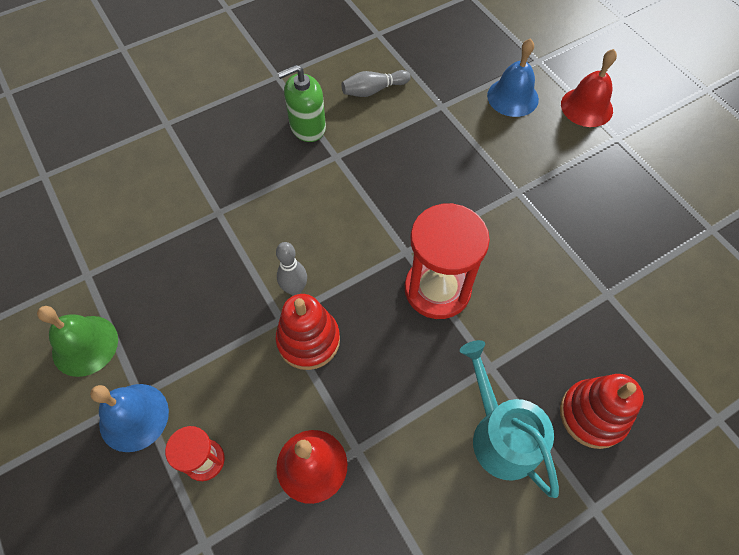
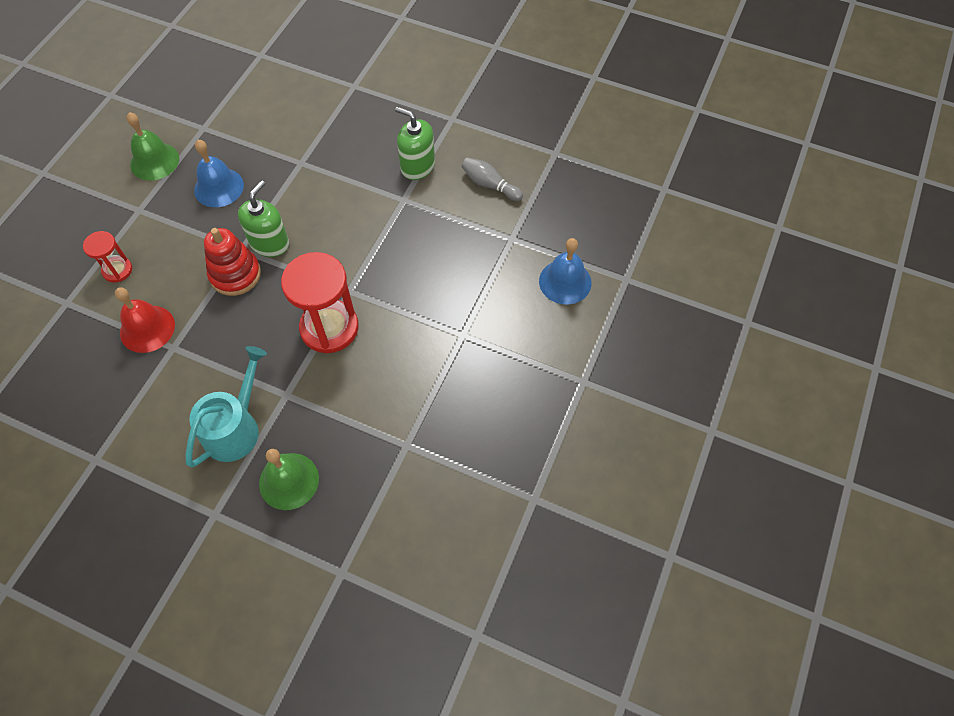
camera: 55 degrees right, 0 degrees up
(134, 417) = (123, 217): blue bell -> blue bell (219, 187)
(295, 289) = (269, 243): grey bowling pin -> green soap dispenser
(586, 107) = (601, 341): red bell -> none
(592, 415) = (289, 481): red stacking toy -> green bell

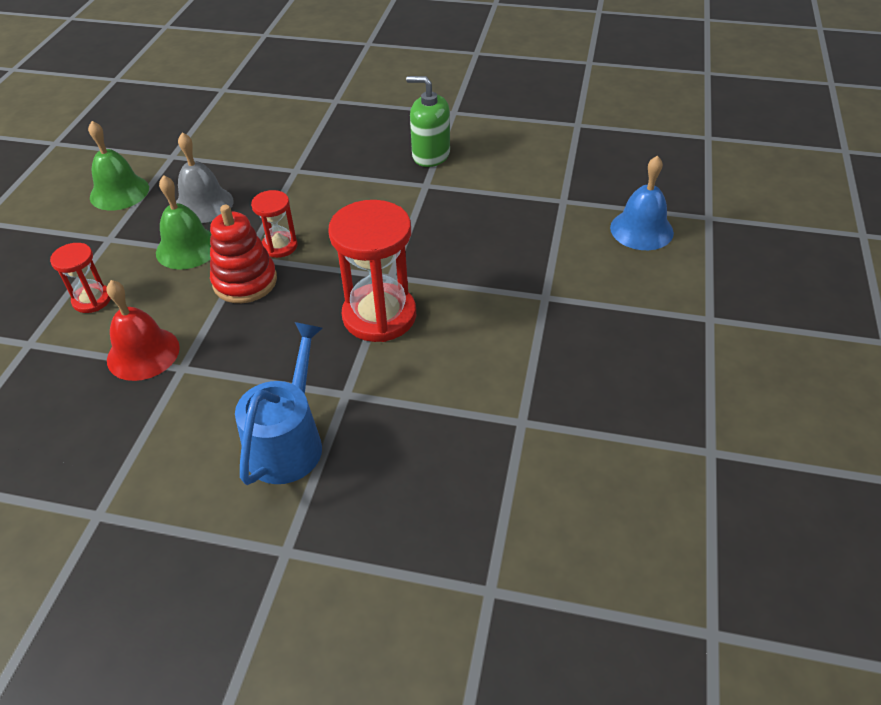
camera: 10 degrees left, 15 degrees down
(219, 187) = (203, 204): blue bell -> grey bell
(235, 428) = (288, 442): turquoise watering can -> blue watering can
(269, 243) = (279, 246): green soap dispenser -> red hourglass
(289, 481) = (379, 490): green bell -> green bell (187, 248)
(490, 185) = (518, 159): grey bowling pin -> none

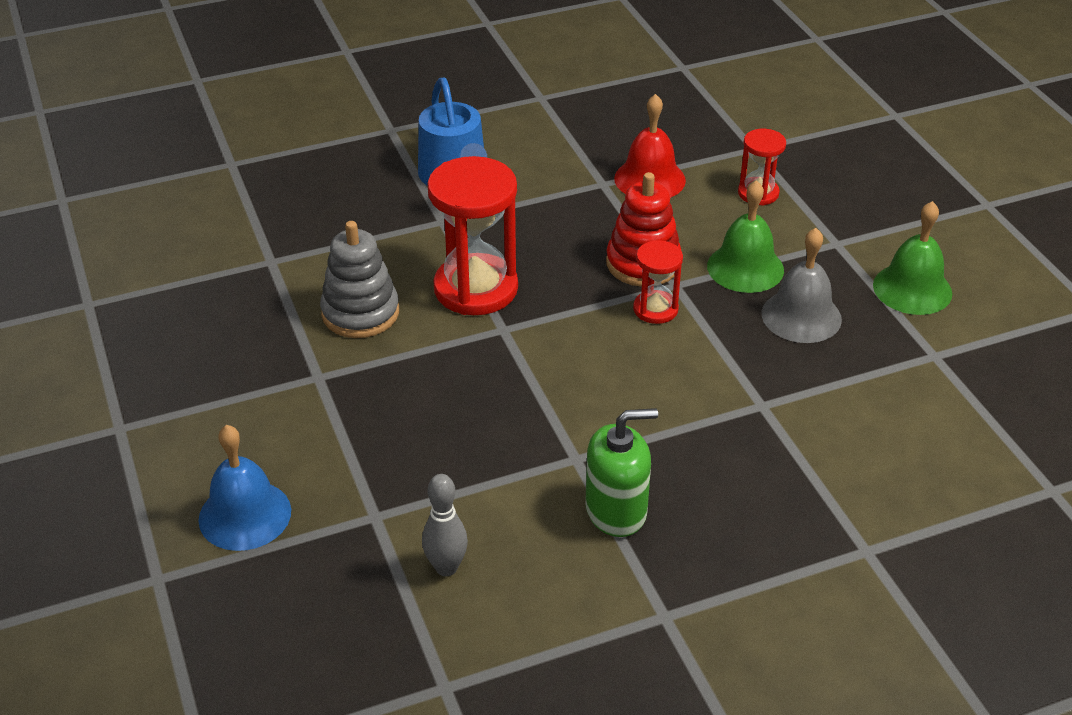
camera: 145 degrees right, 5 degrees down
(480, 334) = (360, 313): none -> grey stacking toy
(541, 164) = (446, 567): none -> grey bowling pin

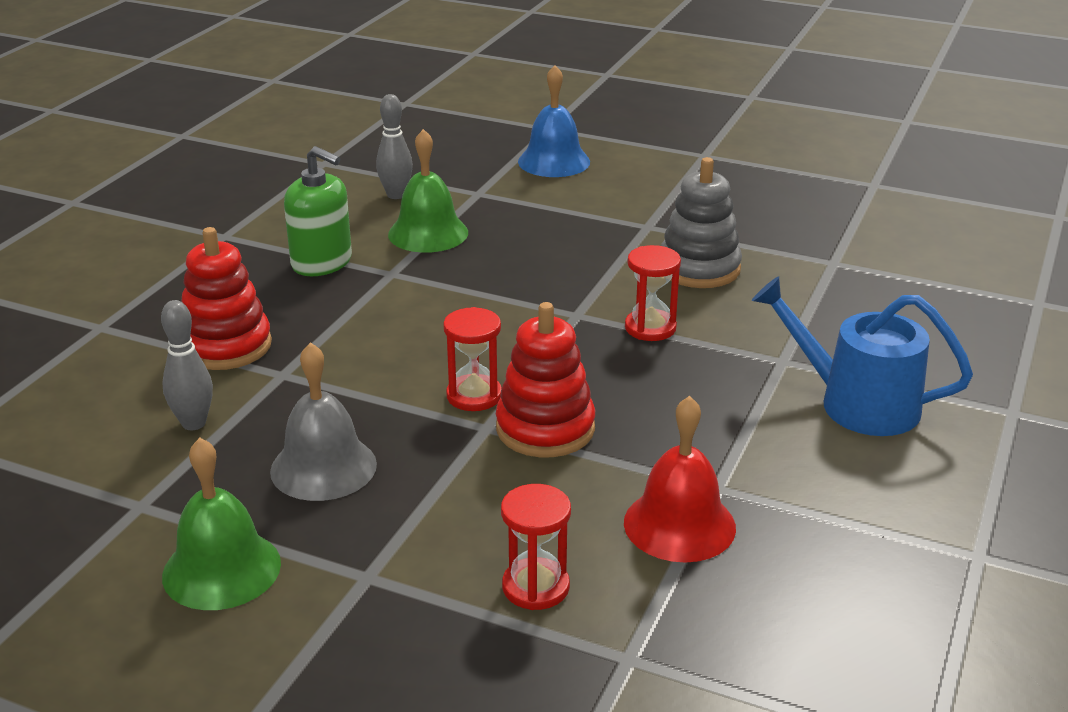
camera: 135 degrees right, 10 degrees down
(476, 289) = (650, 328): red hourglass -> red hourglass, size x0.53
(616, 511) = (322, 262): green soap dispenser -> green soap dispenser turned 90 degrees counterclockwise
(745, 268) = (438, 484): green bell -> green bell (428, 233)
(780, 459) = (226, 346): none -> red stacking toy
(858, 398) = (193, 423): none -> grey bowling pin

